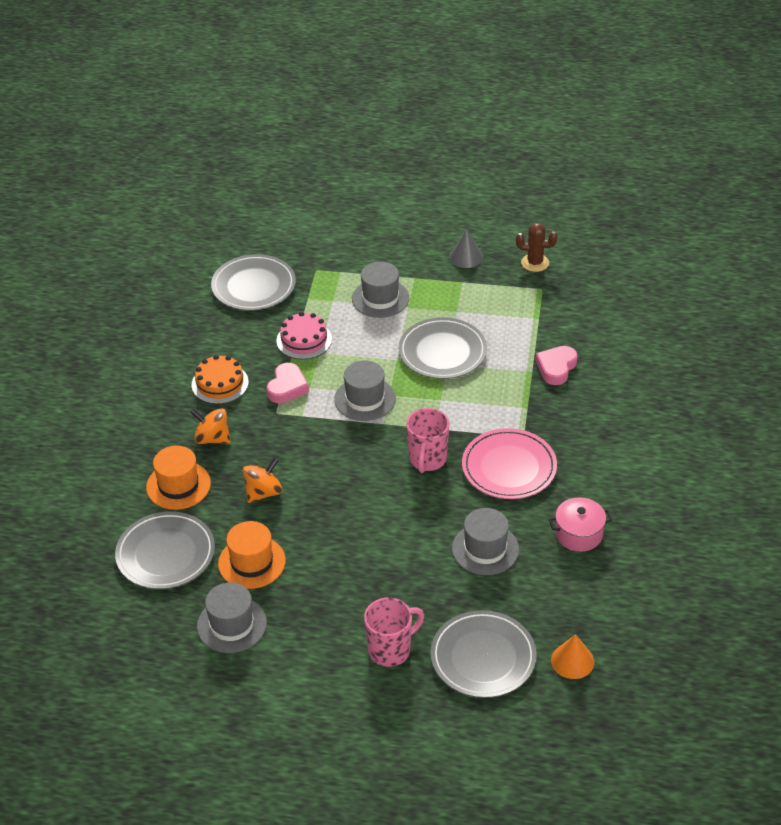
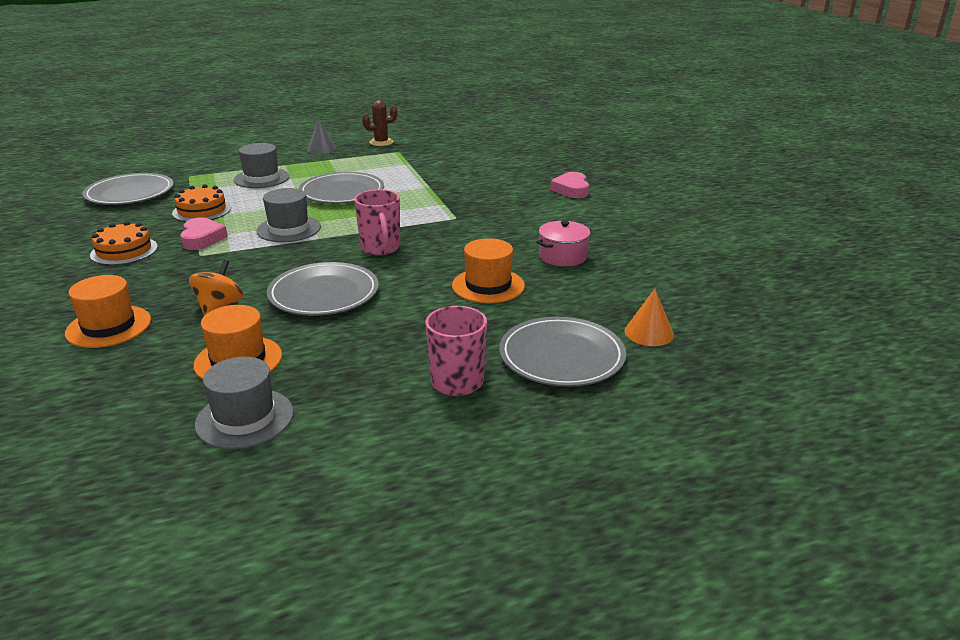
camera: 30 degrees left, 15 degrees down
(165, 554) = (118, 383): grey plate -> grey plate (324, 294)
(212, 438) = (135, 286): orange spinning top -> none
(304, 340) = (202, 210): pink cake -> orange cake
(485, 549) = (488, 286): grey hat -> orange hat
(509, 467) = (461, 236): pink plate -> none
(556, 368) = (448, 181): pink heart -> pink heart (571, 189)

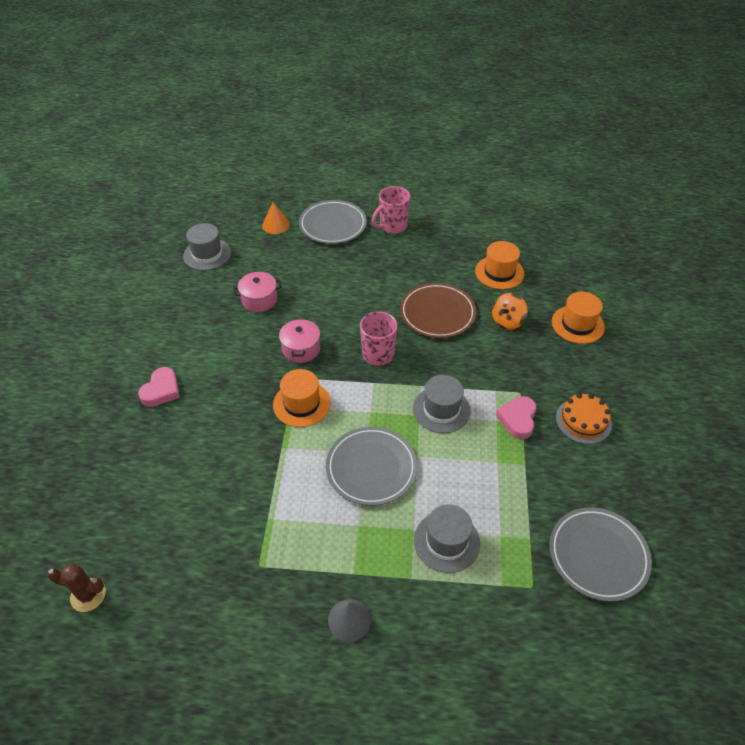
camera: 155 degrees left, 20 degrees up
(202, 210) = (517, 477): orange cake -> none
(244, 418) = (499, 236): grey hat -> grey hat (207, 254)
(324, 294) = (437, 313): grey plate -> brown plate
(381, 142) = (263, 612): brown cactus -> brown cactus (88, 595)
(470, 234) = (301, 349): none -> pink pot
(488, 286) = (330, 287): orange hat -> orange hat (301, 404)

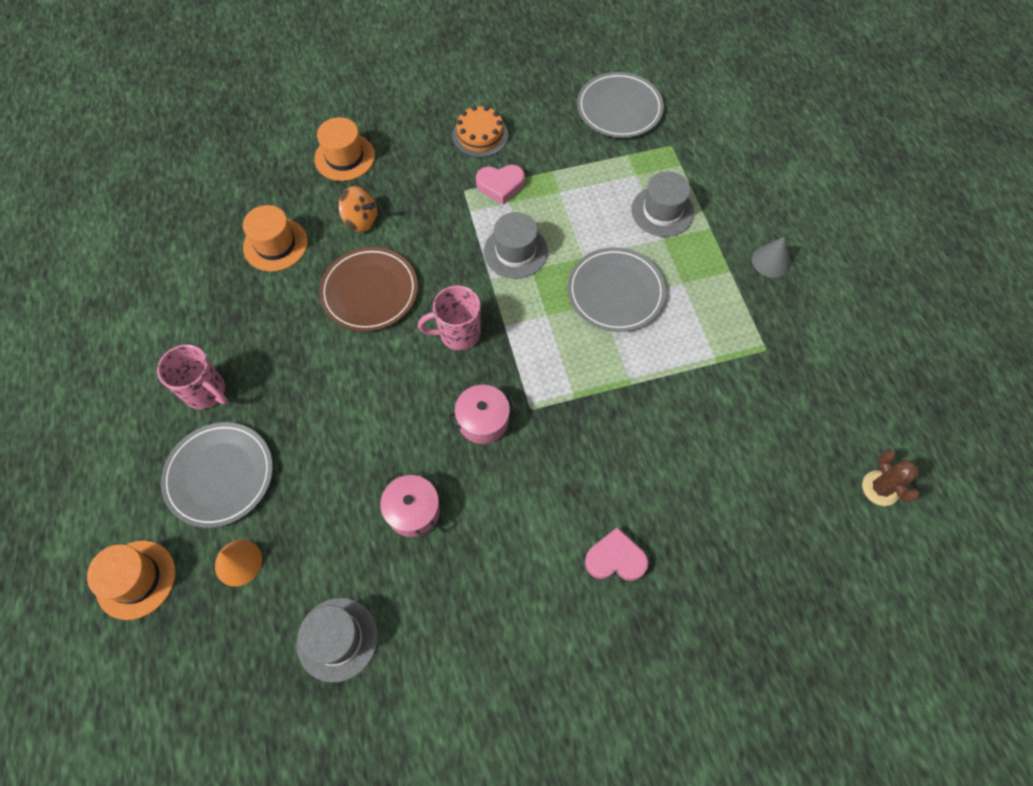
camera: 110 degrees left, 15 degrees up
(301, 404) = (565, 387): orange hat -> orange hat (136, 579)

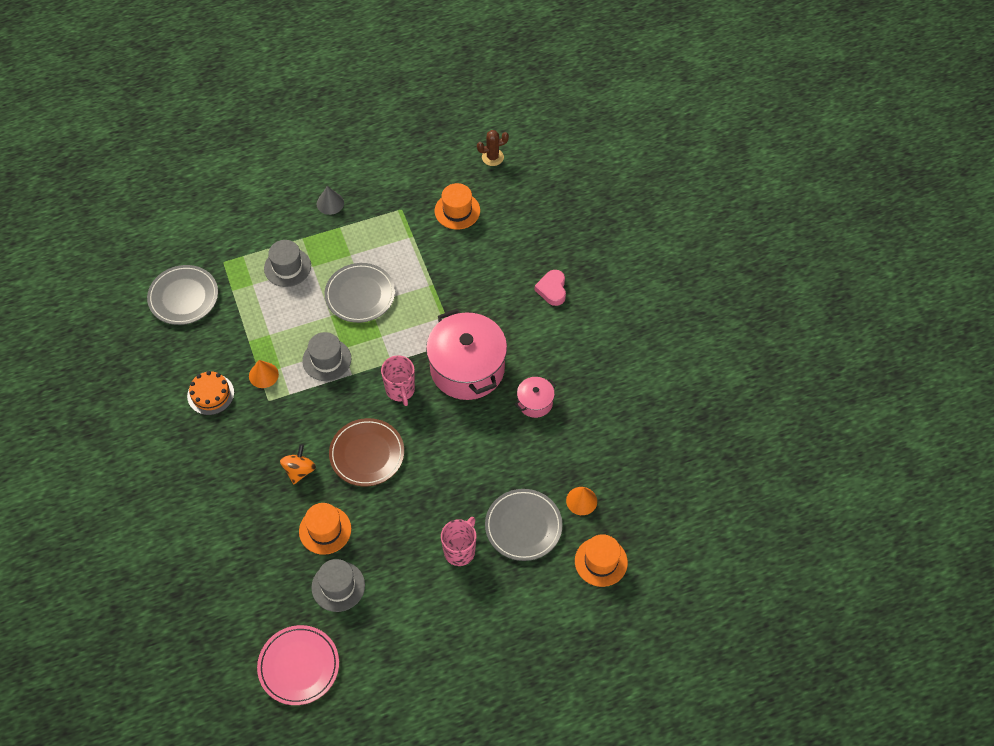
camera: 95 degrees left, 5 degrees down
(115, 216) = (298, 666): none -> pink plate
(337, 639) = (620, 433): grey hat -> grey hat (338, 586)
(344, 157) = (233, 493): orange hat -> orange hat (457, 211)
(483, 421) = (467, 368): pink pot -> pink pot, size x2.14
(500, 185) = (263, 375): pink heart -> orange cone

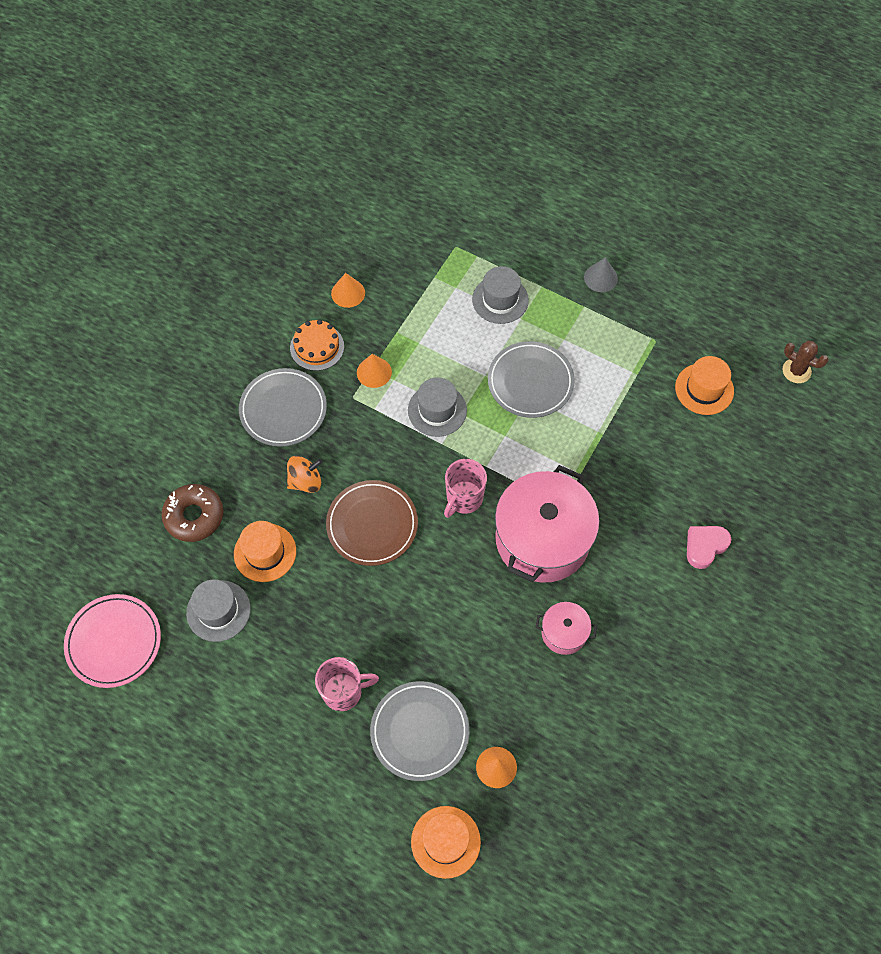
camera: 50 degrees right, 5 degrees up
(183, 297) = (391, 246): grey plate -> grey plate (283, 409)
(190, 347) = (348, 293): none -> orange cone
(257, 555) = (194, 516): none -> brown donut

